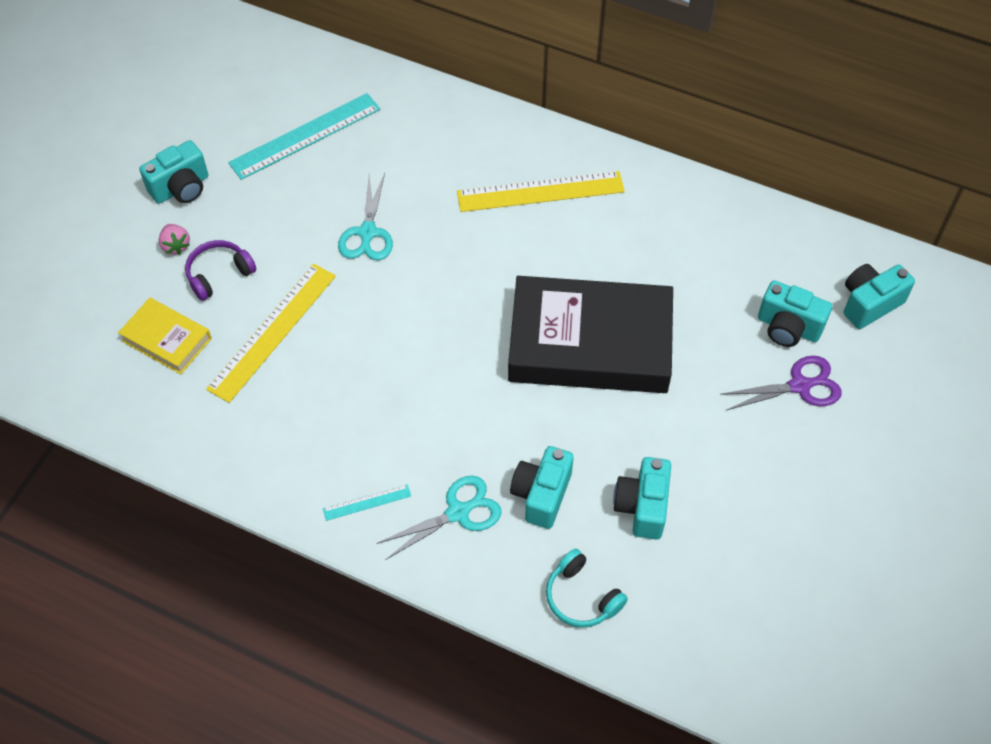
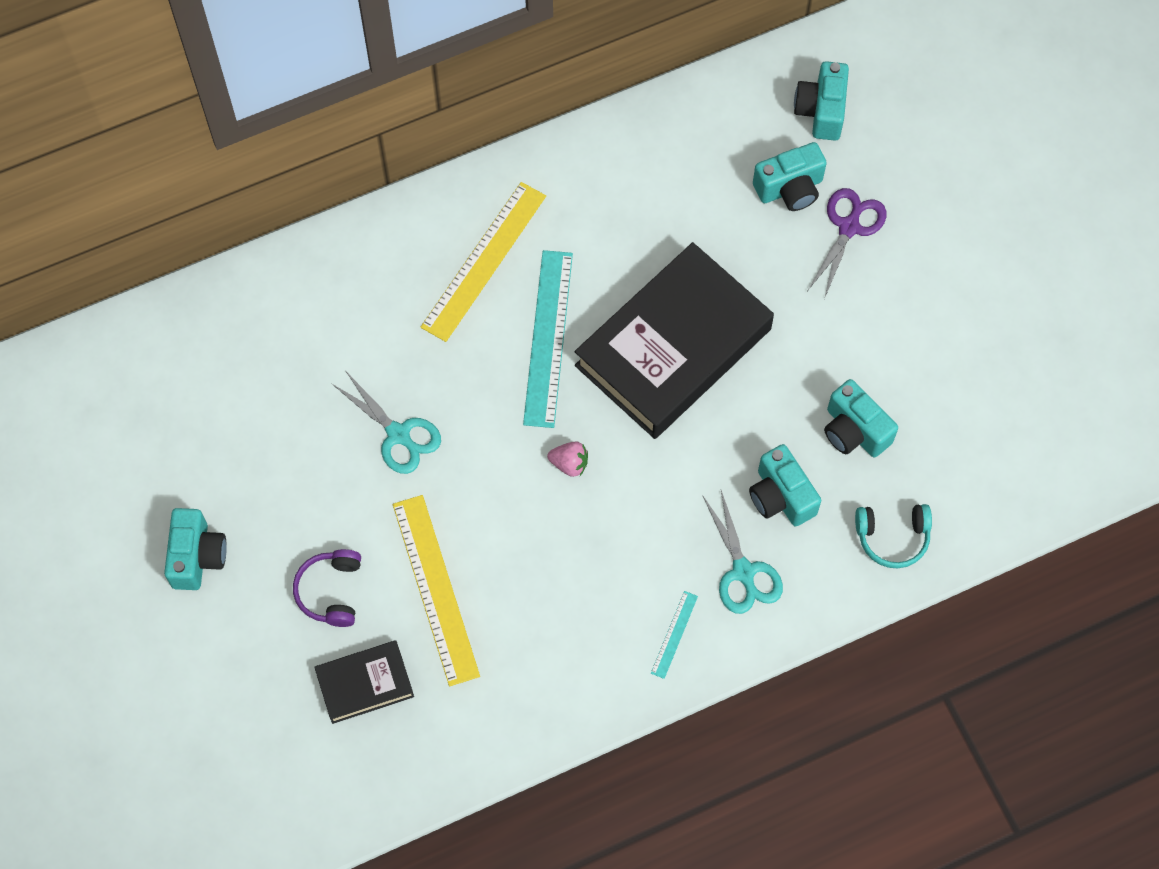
camera: 50 degrees left, 10 degrees up
(167, 340) = (365, 684): yellow book -> black book
(176, 246) = (263, 606): pink strawberry -> pink strawberry (569, 464)
(305, 136) = (235, 406): turquoise ruler -> turquoise ruler (548, 338)
(458, 513) = (743, 572): turquoise scissors -> turquoise scissors turned 150 degrees clockwise

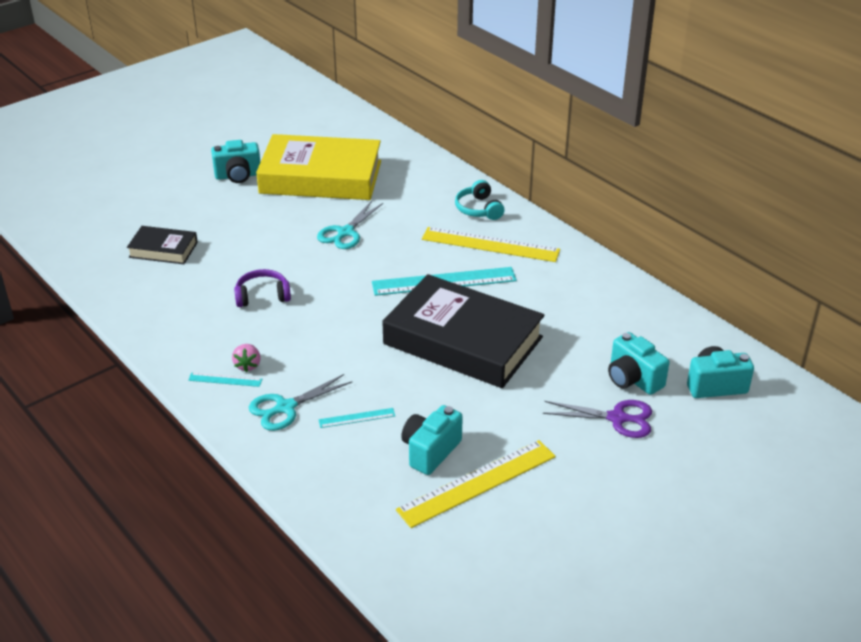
camera: 75 degrees right, 30 degrees down
(241, 440) = (321, 177): none -> yellow book
(330, 591) = (226, 226): purple headphones -> purple headphones (262, 296)
(365, 684) = (163, 250): black book -> black book turned 45 degrees counterclockwise
(436, 589) = (237, 266): yellow ruler -> yellow ruler (477, 483)
(569, 464) = (349, 307): pink strawberry -> pink strawberry (248, 365)
(781, 496) = (357, 418): turquoise camera -> turquoise ruler
(892, 537) = (339, 490): turquoise headphones -> turquoise headphones (478, 209)

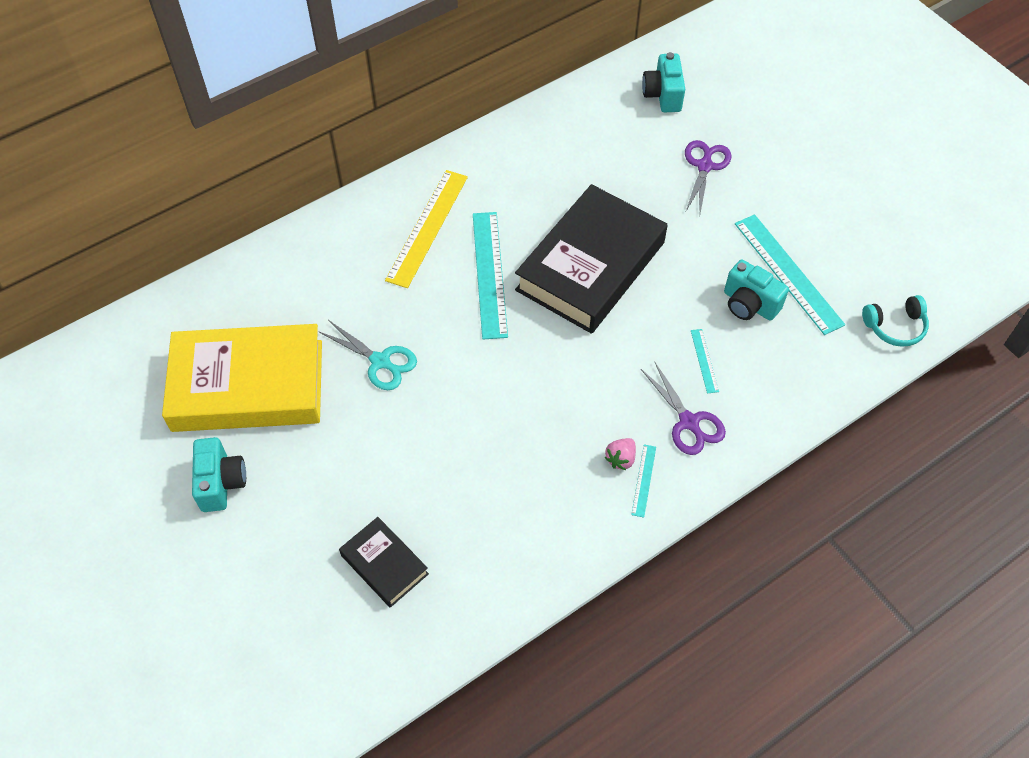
camera: 85 degrees left, 20 degrees up
(163, 250) = (384, 564): black book -> black book turned 60 degrees counterclockwise
(248, 365) = (620, 459): pink strawberry -> pink strawberry turned 120 degrees clockwise
(262, 296) = (496, 447): purple headphones -> none
(286, 407) = (688, 422): turquoise scissors -> purple scissors
(321, 177) = (248, 385): yellow book -> yellow book turned 75 degrees clockwise
(477, 483) = (788, 273): yellow ruler -> turquoise ruler
(478, 209) = (355, 231): turquoise headphones -> turquoise headphones (895, 327)
(633, 379) = (653, 147): turquoise camera -> none

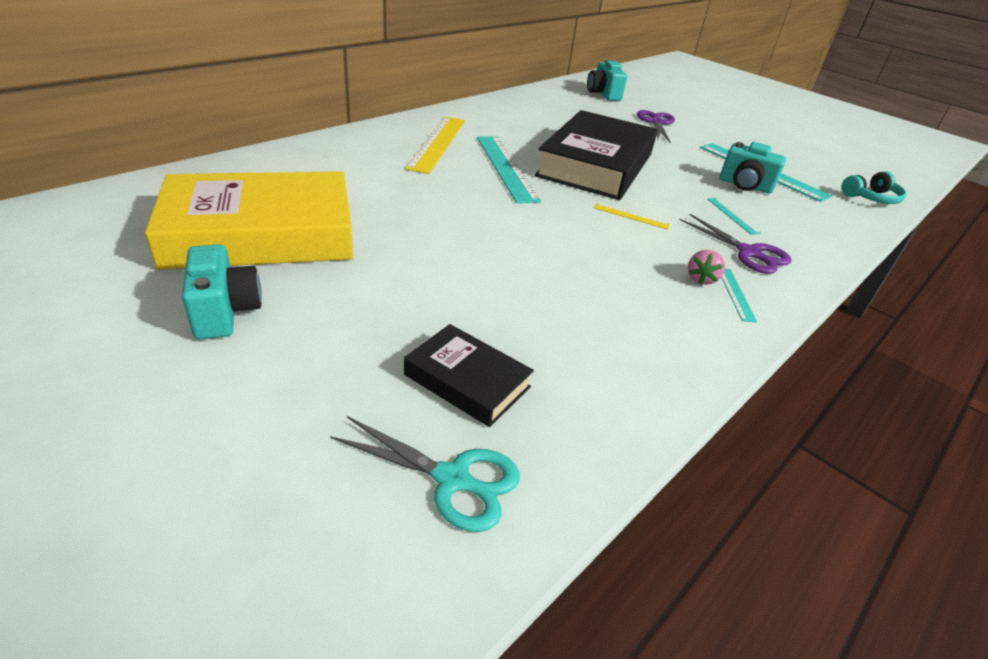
camera: 15 degrees left, 20 degrees down
(380, 361) = (413, 216): turquoise scissors -> turquoise scissors (452, 479)
(593, 361) = (631, 216): none -> yellow ruler

